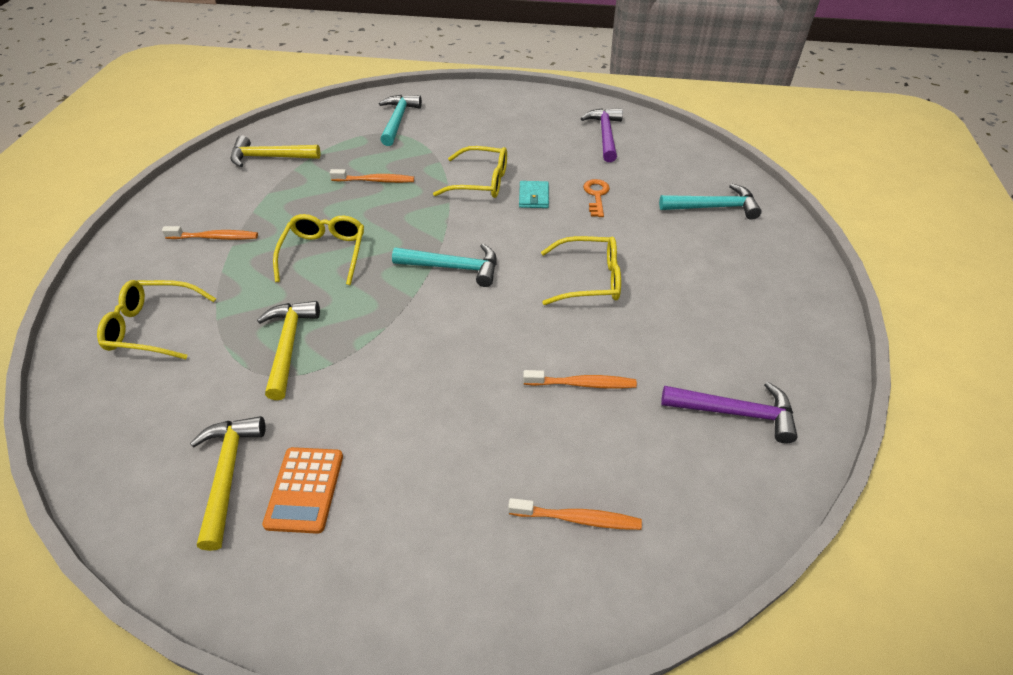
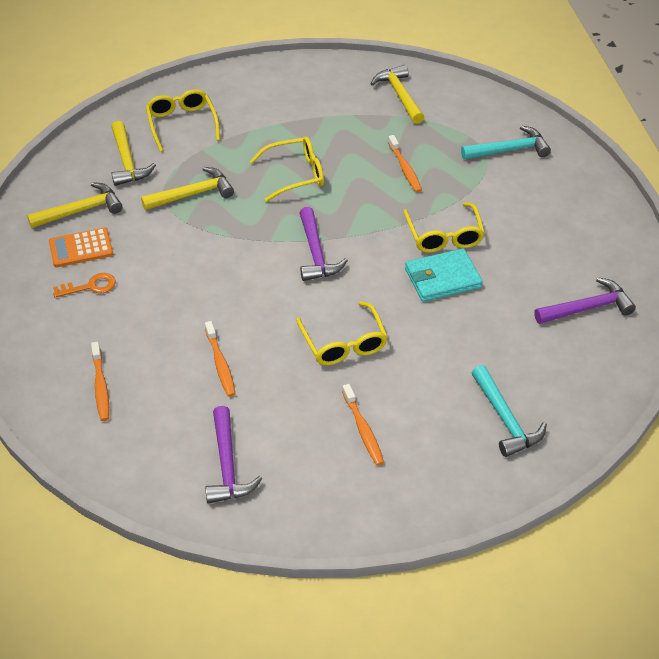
camera: 70 degrees right, 0 degrees up
(174, 398) = (127, 162): none -> yellow hammer
(214, 237) = (283, 110): orange toothbrush -> orange toothbrush (363, 429)
(453, 267) = (316, 253): turquoise hammer -> purple hammer
(533, 197) = (442, 278): turquoise wallet -> turquoise wallet, size x1.67
(596, 195) = (471, 323): orange key -> orange key (90, 286)

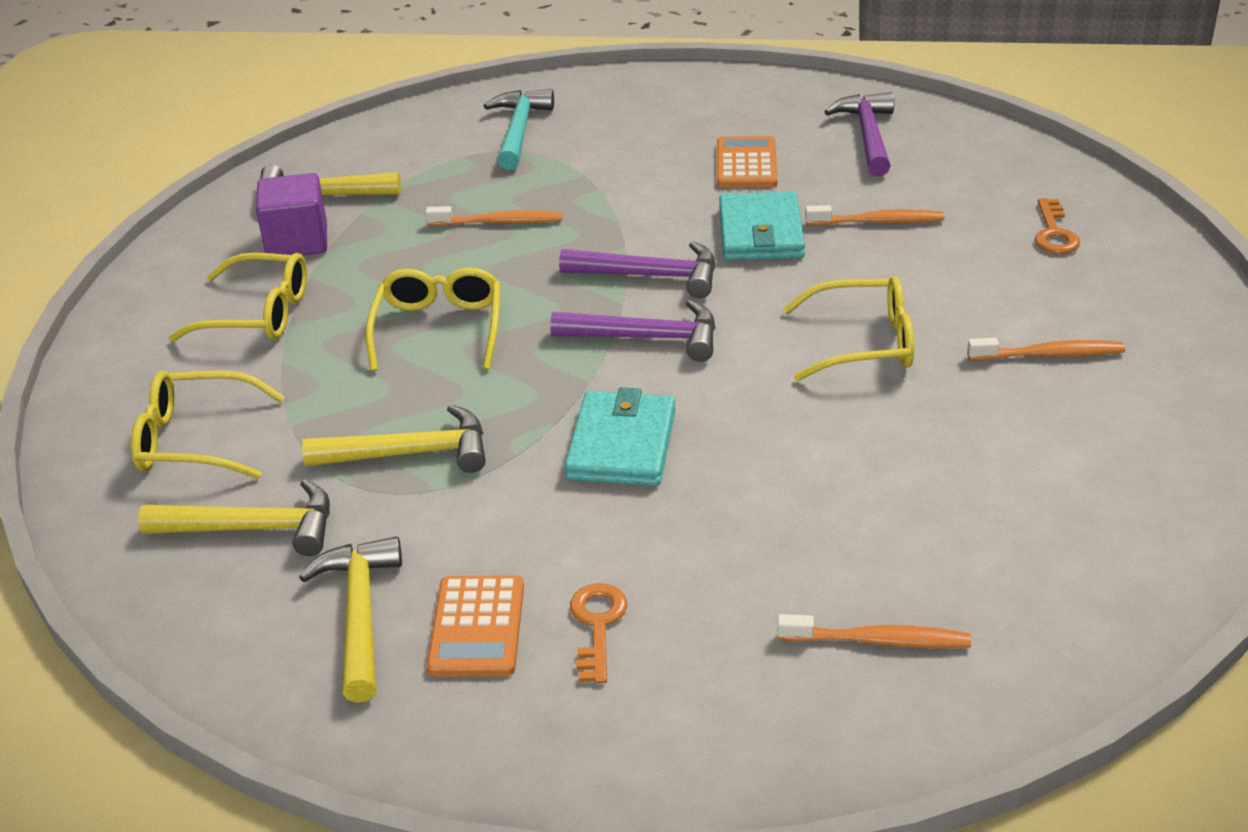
camera: 70 degrees left, 10 degrees down
(193, 194) = (411, 453): yellow hammer -> yellow hammer turned 90 degrees clockwise
(220, 363) = (866, 480): orange toothbrush -> orange toothbrush (877, 222)
(221, 264) = (621, 444): none -> turquoise wallet
(227, 465) = (1101, 504): purple hammer -> purple hammer (651, 276)
(353, 102) = (297, 241): none -> purple cube
(444, 236) = (671, 215): yellow glasses -> yellow glasses (257, 314)
(505, 419) = (1054, 233): turquoise hammer -> orange key
(520, 256) = (746, 164): none -> orange calculator

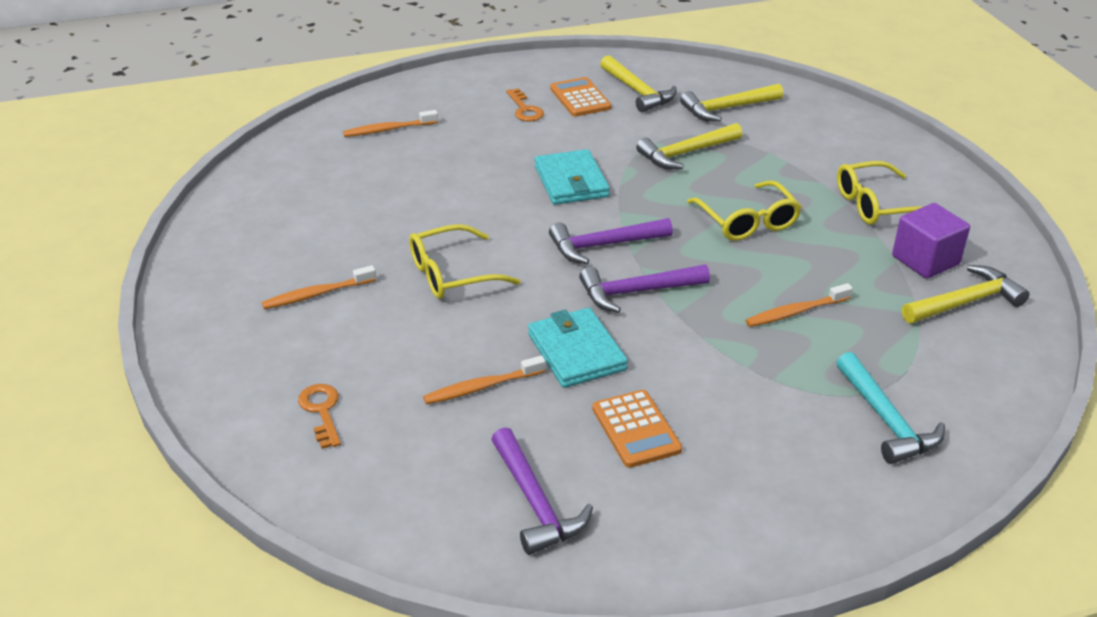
camera: 155 degrees right, 0 degrees up
(196, 440) = (810, 135): yellow glasses -> none

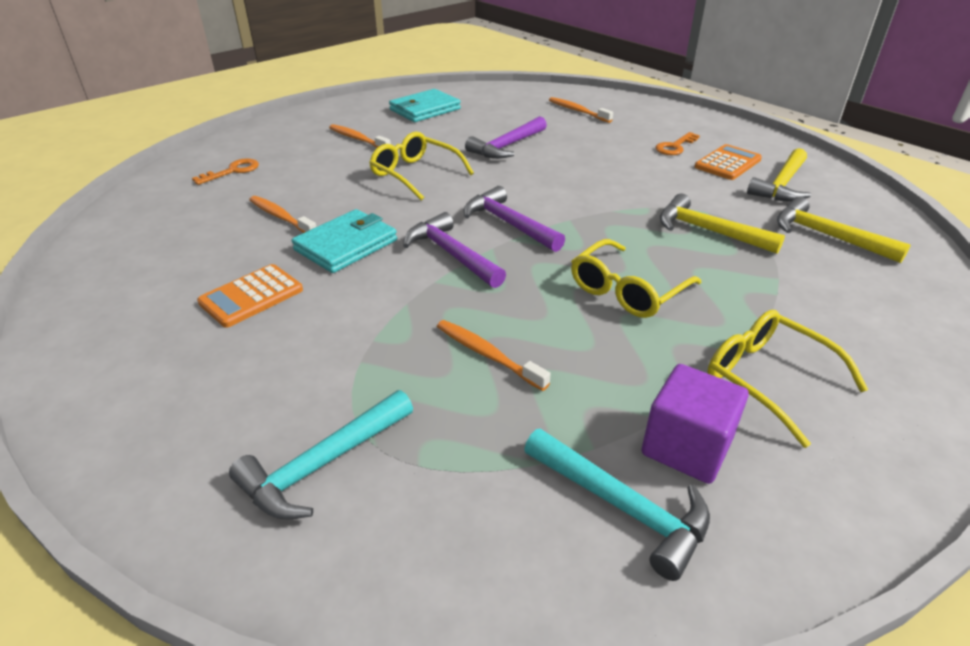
camera: 65 degrees right, 0 degrees up
(535, 503) = (146, 270): purple hammer -> purple hammer (507, 146)
(571, 181) = (590, 189): turquoise wallet -> turquoise wallet (425, 109)
(966, 302) = (622, 507): yellow hammer -> turquoise hammer

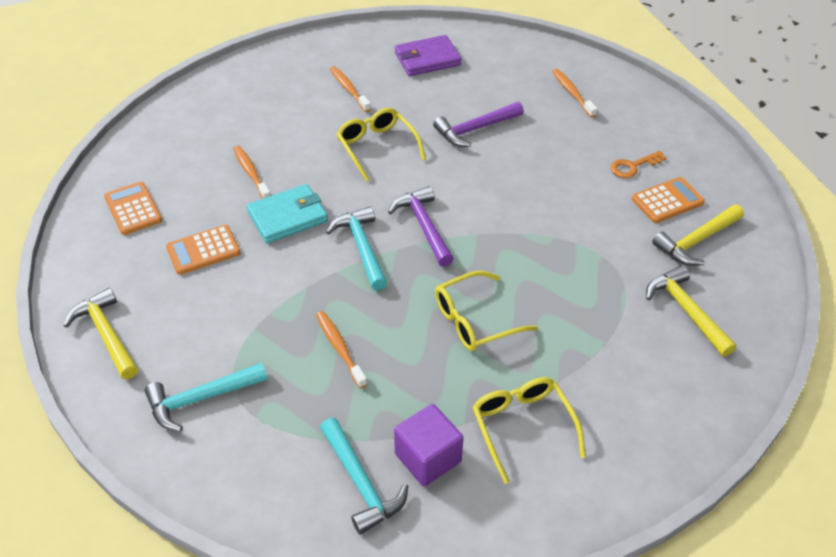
camera: 20 degrees right, 10 degrees up
(136, 275) = (133, 209): none -> orange calculator
(232, 171) = (232, 108): orange key -> none
(425, 109) = (427, 59): turquoise wallet -> purple wallet
(451, 254) = (361, 247): purple hammer -> turquoise hammer
(708, 231) = (585, 277): yellow hammer -> yellow hammer (106, 334)

